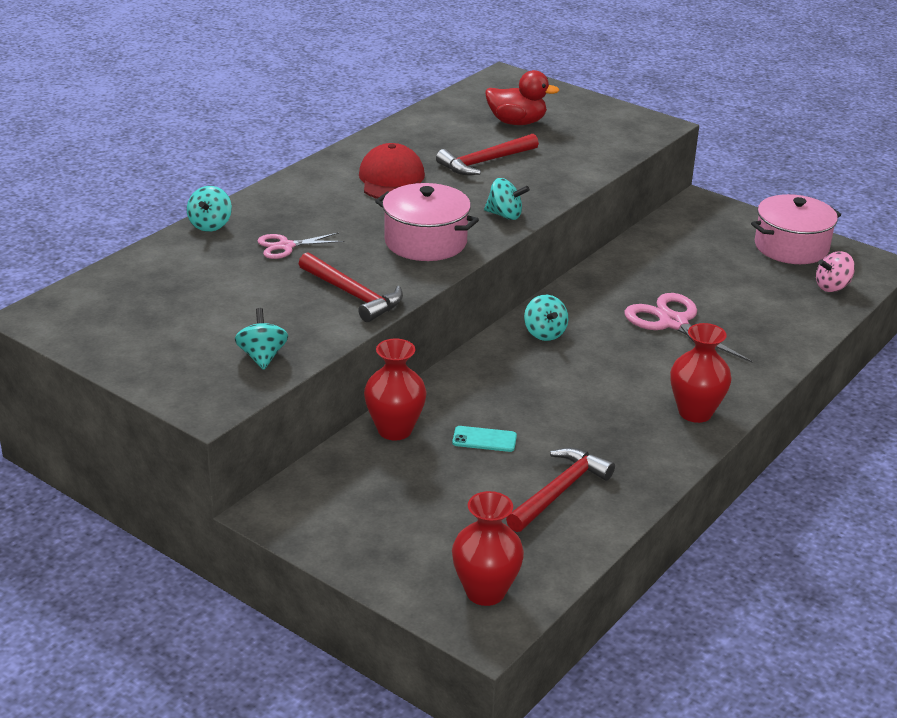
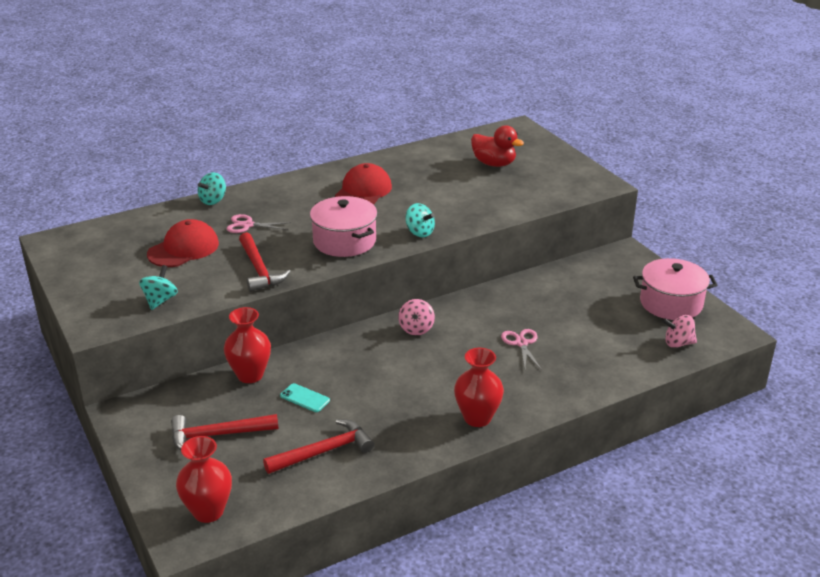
camera: 25 degrees right, 0 degrees up
(230, 290) = (183, 249): none -> red cap
(485, 162) = (442, 190): red hammer -> red hammer (217, 435)
(544, 333) = (416, 329): turquoise spinning top -> pink spinning top
(673, 323) = (521, 343): pink scissors -> pink scissors, size x0.58

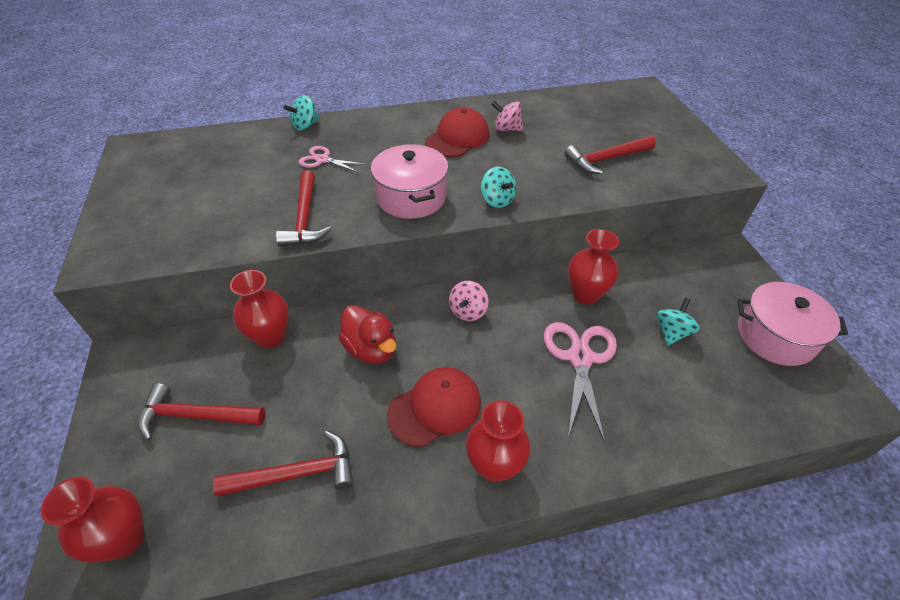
camera: 15 degrees right, 15 degrees up
(160, 300) = (183, 239): turquoise spinning top -> turquoise spinning top (671, 332)
(183, 249) = (245, 177): red cap -> red cap (435, 408)
(305, 398) = (311, 383): turquoise phone -> none
(494, 164) = (607, 127): red duck -> red duck (371, 349)
(501, 189) = (606, 159): none -> red hammer
(512, 301) = (585, 294): none -> red vase
(521, 343) = (580, 358): pink scissors -> pink scissors, size x1.71
(678, 343) = (776, 402): pink spinning top -> pink spinning top (506, 129)

